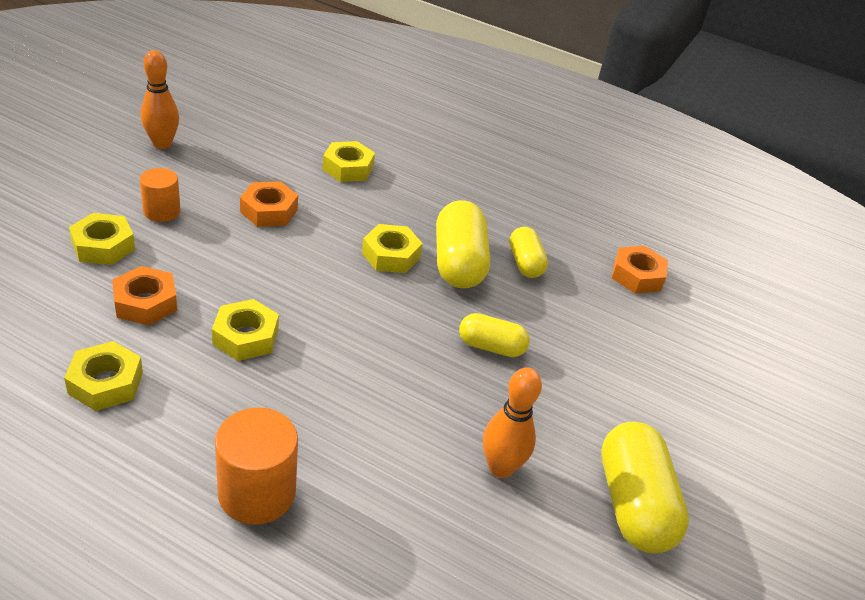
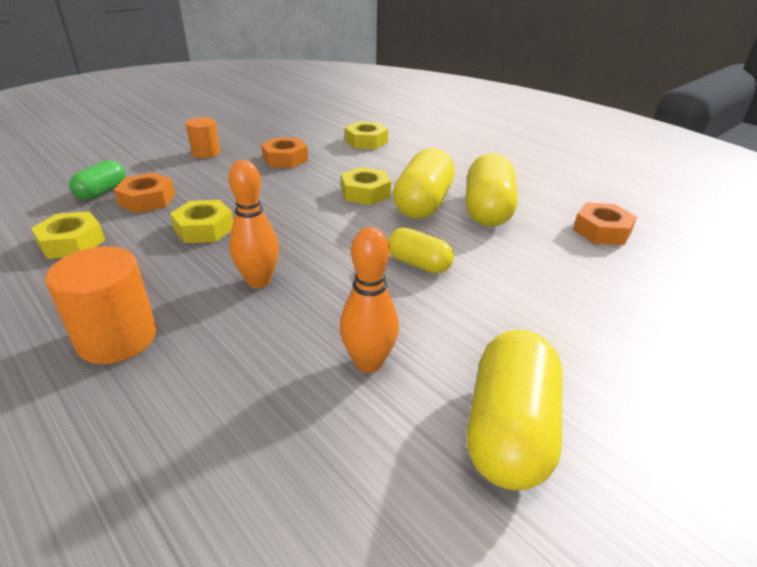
camera: 25 degrees right, 5 degrees down
(77, 299) = (102, 192): none -> green capsule
(103, 246) = (148, 166): yellow nut -> none
(162, 144) = (238, 120): orange bowling pin -> orange bowling pin (259, 281)
(525, 263) = (487, 210): yellow capsule -> yellow capsule, size x1.69

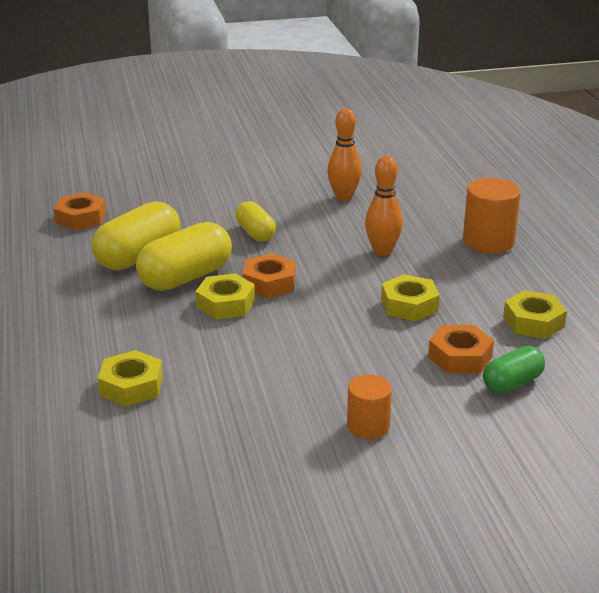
camera: 150 degrees left, 5 degrees down
(285, 159) = (269, 381): orange nut -> orange nut (269, 283)
(509, 430) = (301, 164): yellow capsule -> none

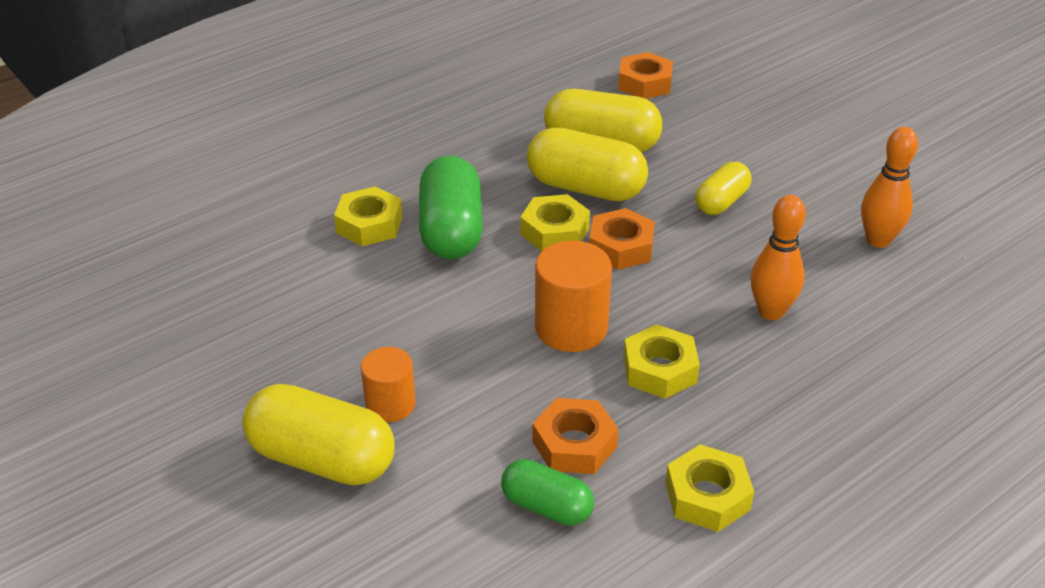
camera: 65 degrees right, 10 degrees up
(180, 348) = (451, 230): none -> green capsule
(408, 474) = (322, 459): none -> yellow capsule
(488, 242) = (887, 402): orange cylinder -> orange cylinder (571, 328)

